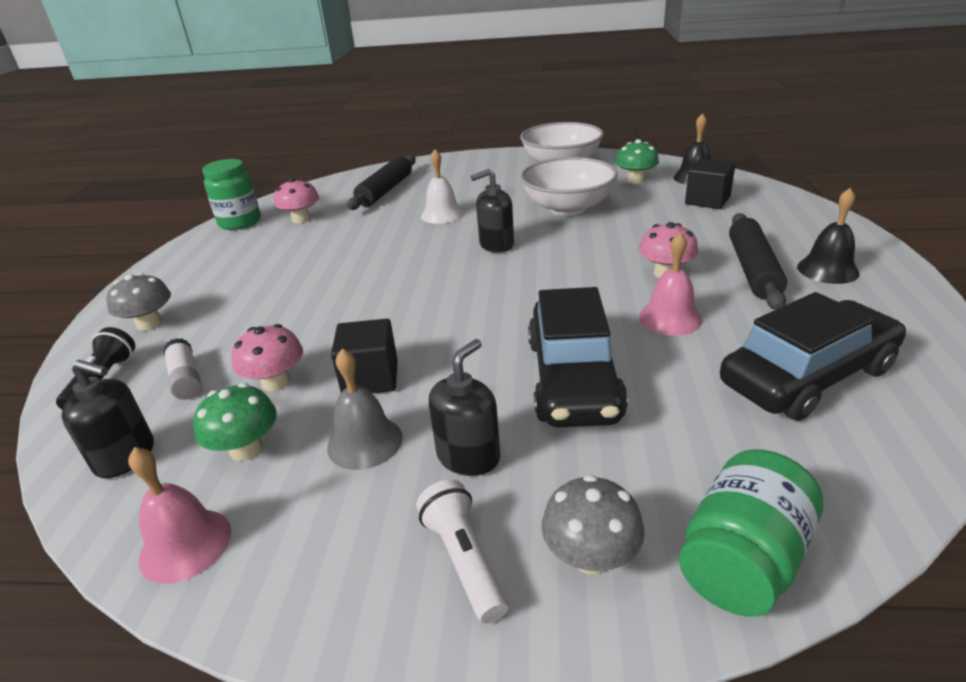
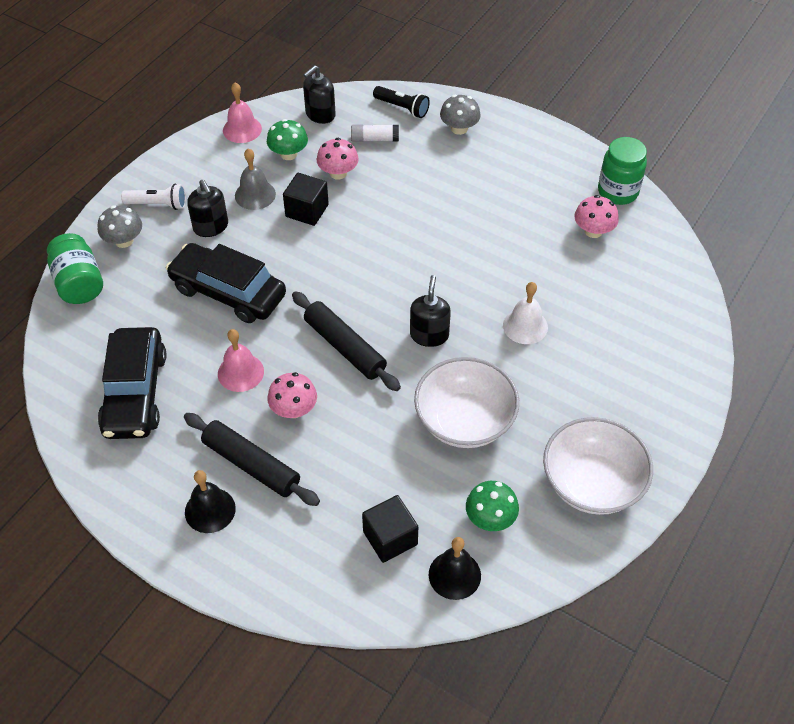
camera: 115 degrees right, 20 degrees up
(385, 190) = (625, 307): black rolling pin -> black rolling pin (345, 347)

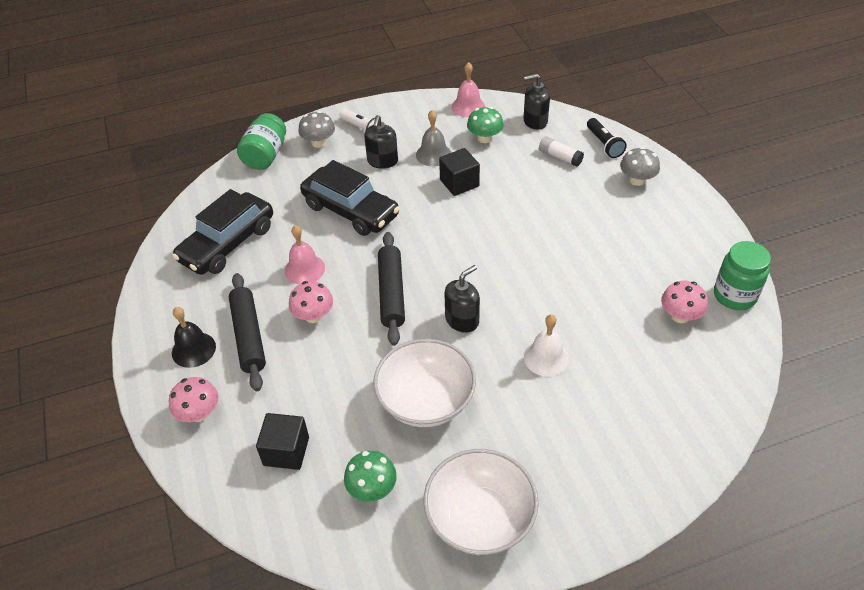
camera: 40 degrees right, 5 degrees down
(228, 292) = (350, 210): black car -> black car turned 150 degrees clockwise
(338, 173) = (508, 168): pink mushroom -> pink mushroom (199, 413)
(454, 575) = (303, 512): black bell -> none

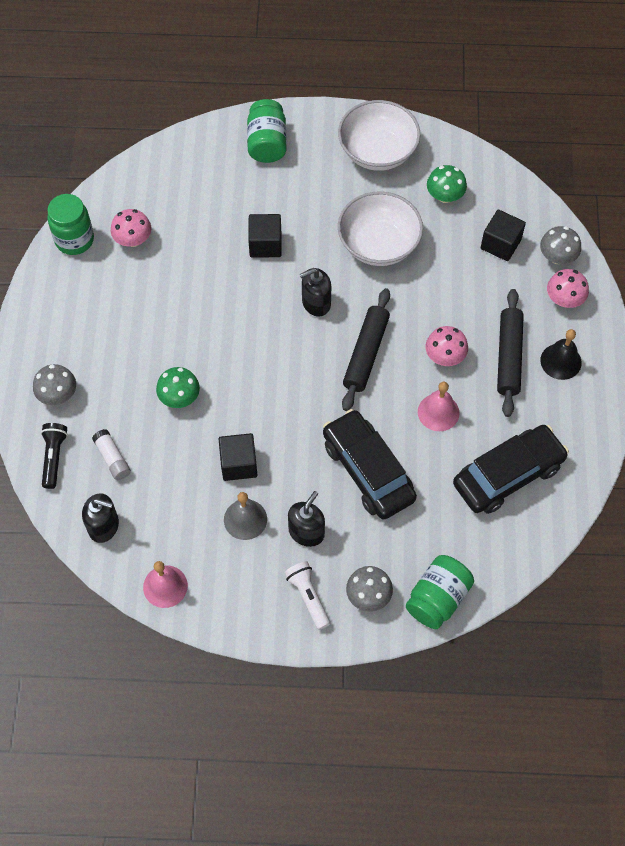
camera: 160 degrees left, 15 degrees up
(215, 460) = (557, 257): none -> grey mushroom
(484, 138) = (175, 522): green mushroom -> green mushroom (179, 397)
(546, 358) = (265, 244): white bell -> black cube
(620, 477) = (267, 143): none -> green jar

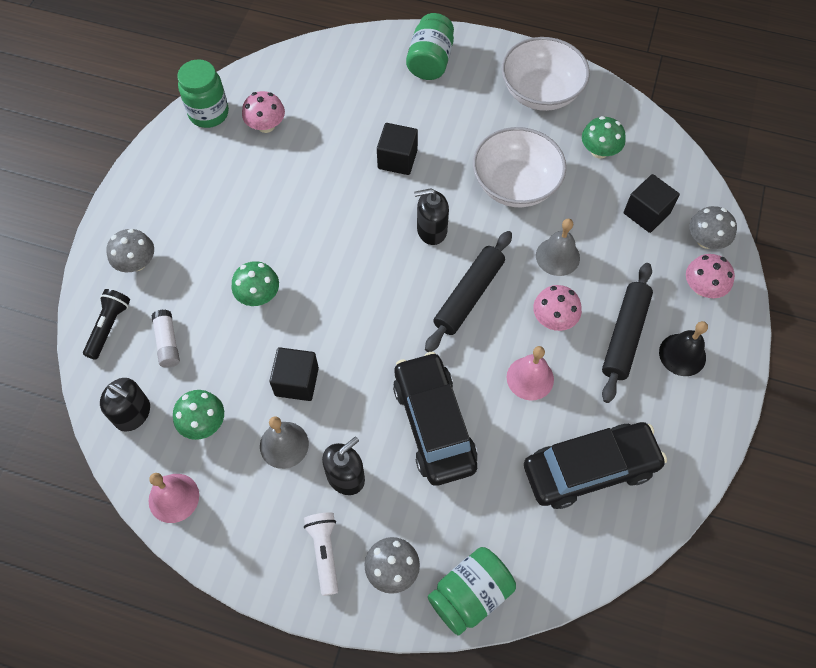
camera: 15 degrees right, 0 degrees up
(169, 518) = (203, 423): none -> green mushroom
(433, 301) = (557, 256): none -> grey bell

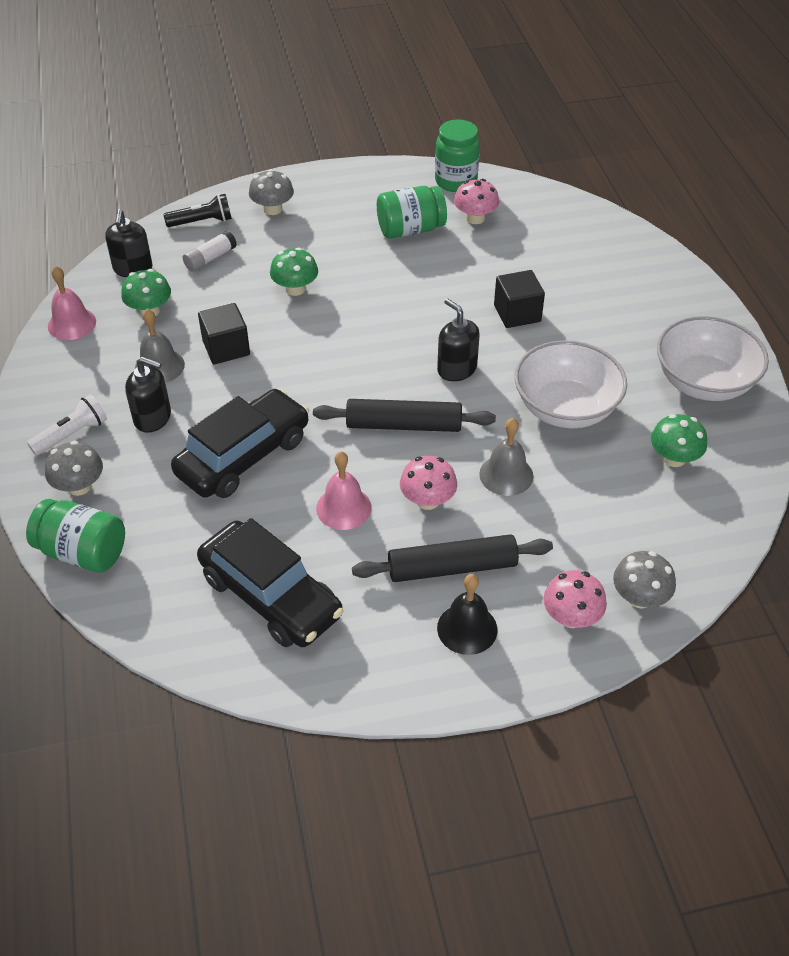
camera: 60 degrees right, 15 degrees down
(430, 61) = (657, 288): green jar -> green jar (410, 229)
(646, 213) = (628, 529): black cube -> none

